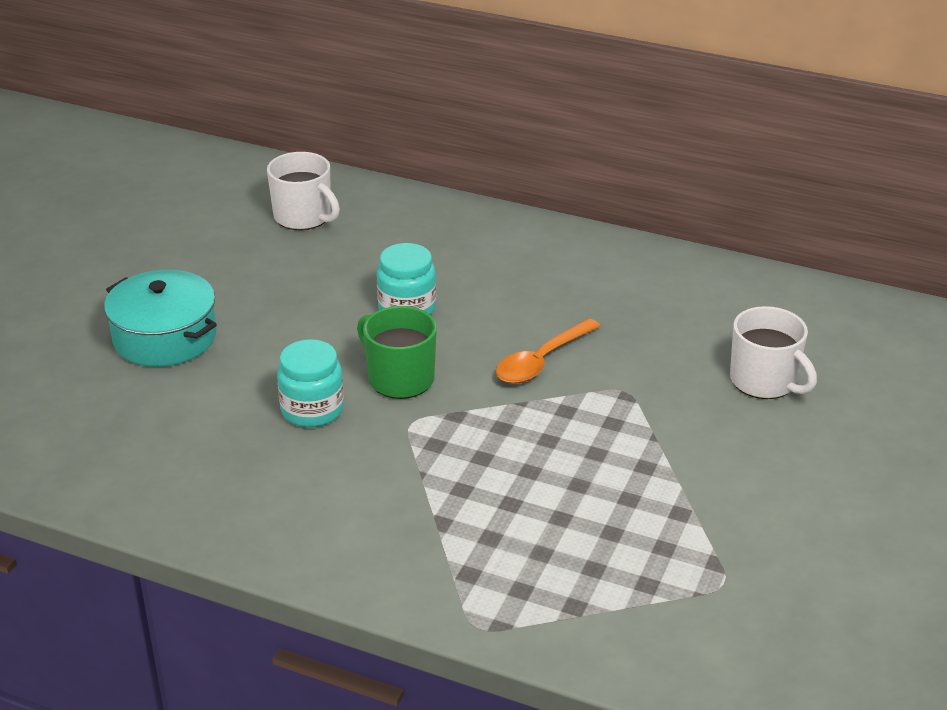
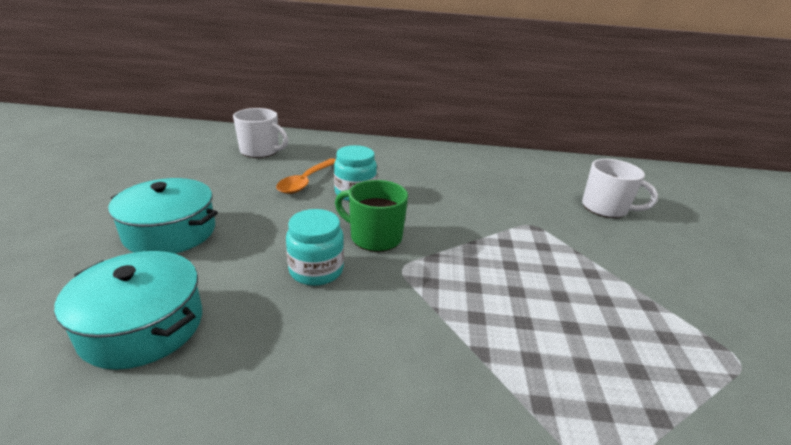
camera: 20 degrees left, 5 degrees down
(128, 439) = (143, 326): none -> turquoise pot
(542, 361) = (465, 213): orange spoon -> orange spoon (306, 181)

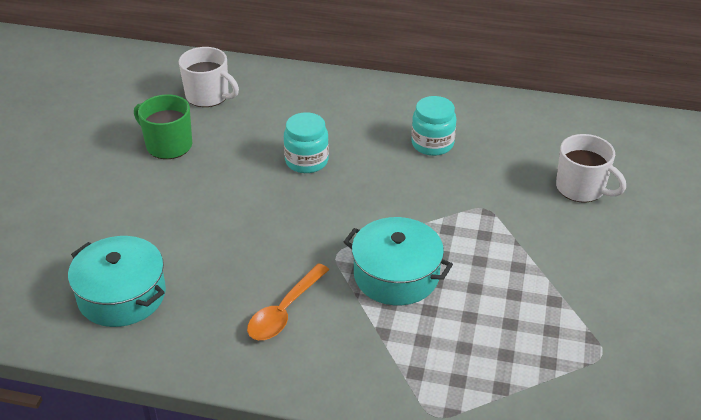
camera: 10 degrees right, 10 degrees up
(170, 232) = (128, 206): turquoise pot -> turquoise pot (396, 275)
(306, 181) = (256, 144): orange spoon -> orange spoon (285, 311)
(316, 270) = (258, 252): turquoise jar -> turquoise jar (432, 144)
(374, 237) = (317, 218): green mug -> green mug (168, 145)

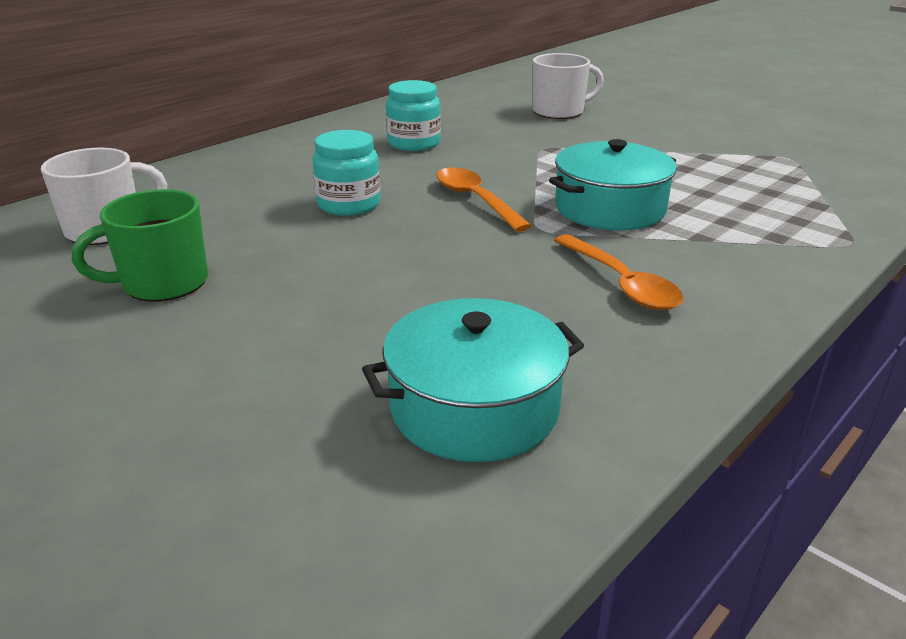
camera: 60 degrees left, 10 degrees down
(357, 210) = (476, 200): none -> orange spoon

